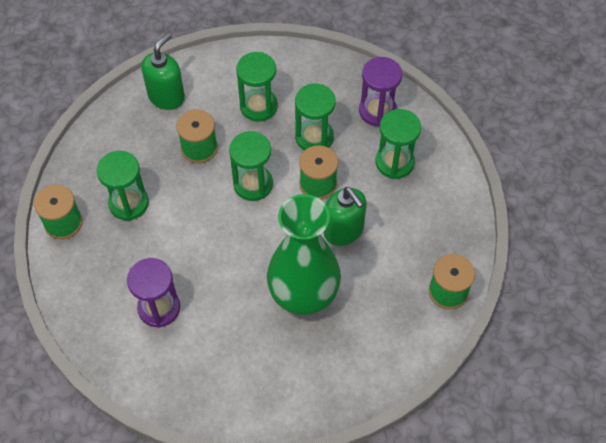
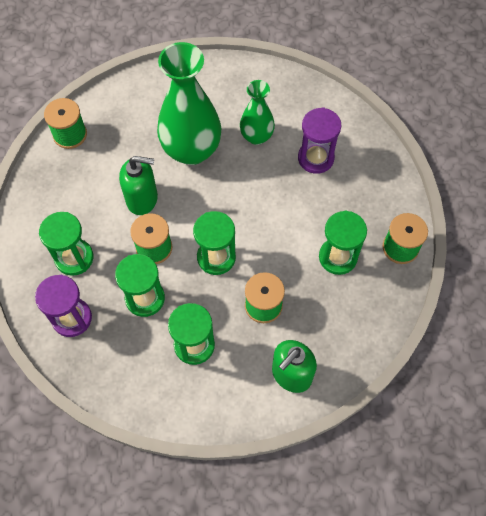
camera: 170 degrees left, 5 degrees up
(231, 324) = (256, 136): none -> green vase
(343, 231) = (142, 199): green soap dispenser -> green soap dispenser turned 120 degrees clockwise

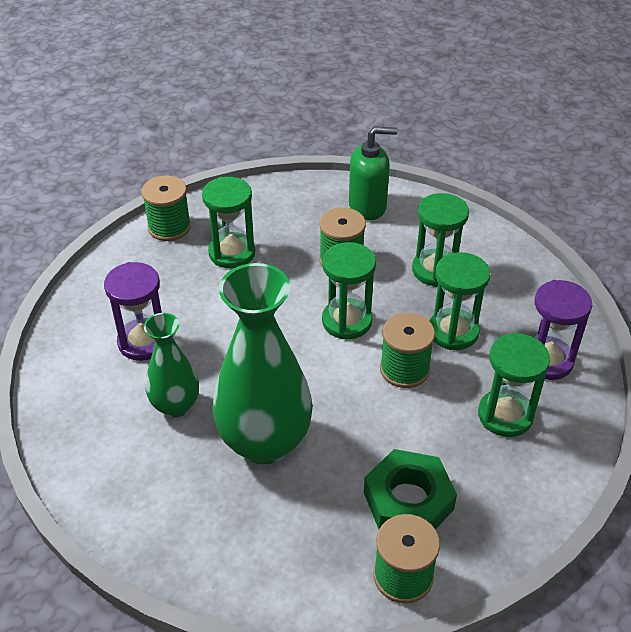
camera: 140 degrees left, 20 degrees down
(93, 171) = (408, 501): none -> green nut
(142, 199) = (374, 426): green soap dispenser -> none

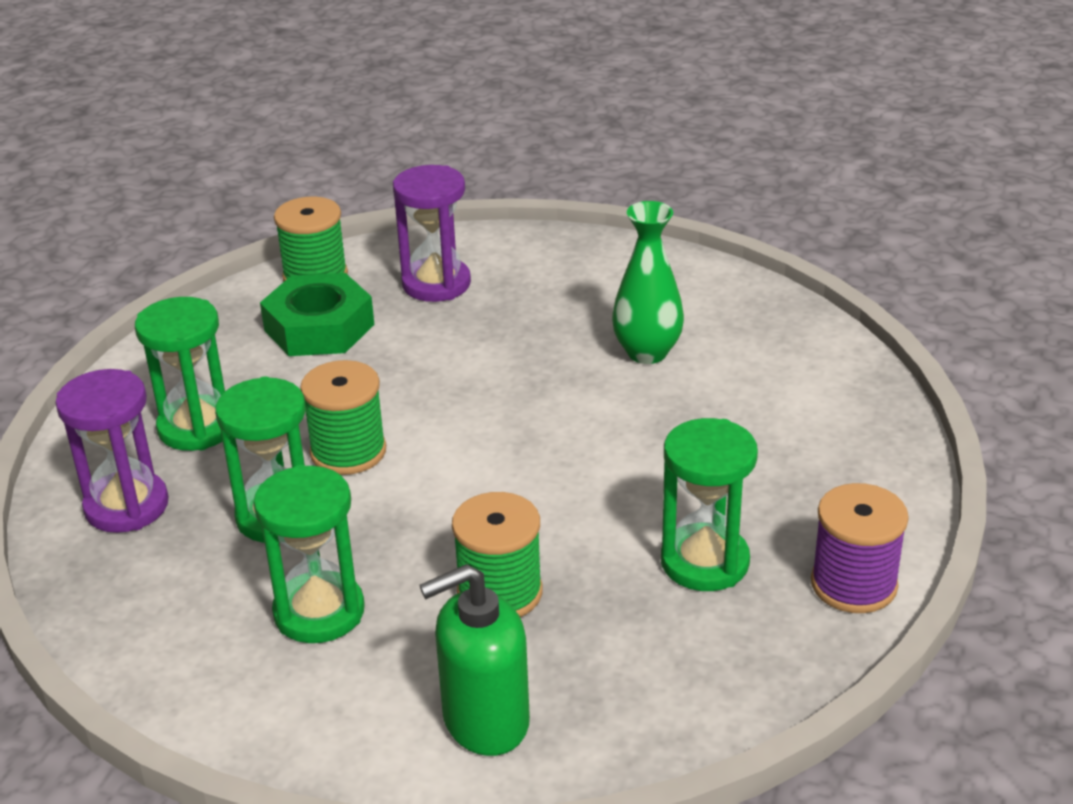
camera: 165 degrees right, 10 degrees down
(143, 342) = (746, 408): purple hourglass -> purple hourglass (436, 284)
(169, 227) = (853, 584): green spool -> purple spool
(265, 442) = (512, 342): green vase -> none
(347, 321) = (455, 496): green hourglass -> none

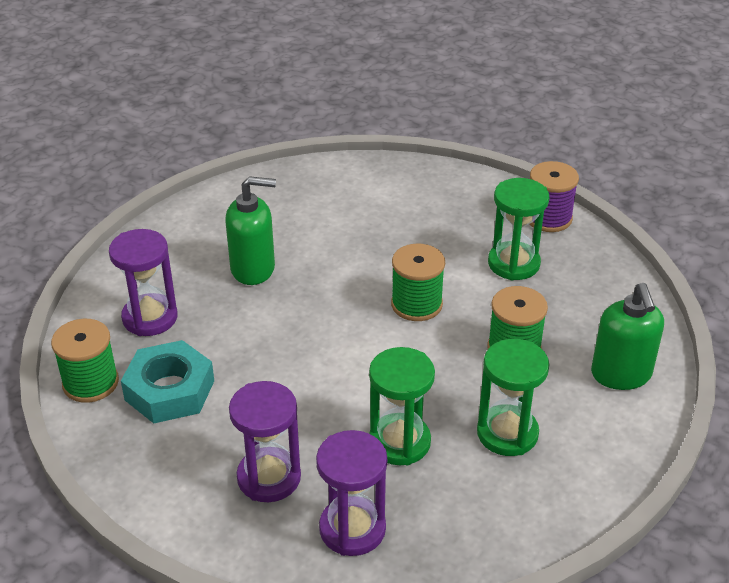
camera: 75 degrees left, 5 degrees up
(197, 427) = (269, 477): green hourglass -> purple hourglass
(319, 327) = (169, 390): green nut -> turquoise nut
(348, 451) = (340, 396): green spool -> green spool (416, 304)
(563, 332) = (253, 269): none -> green soap dispenser
(647, 352) = (299, 238): green vase -> none

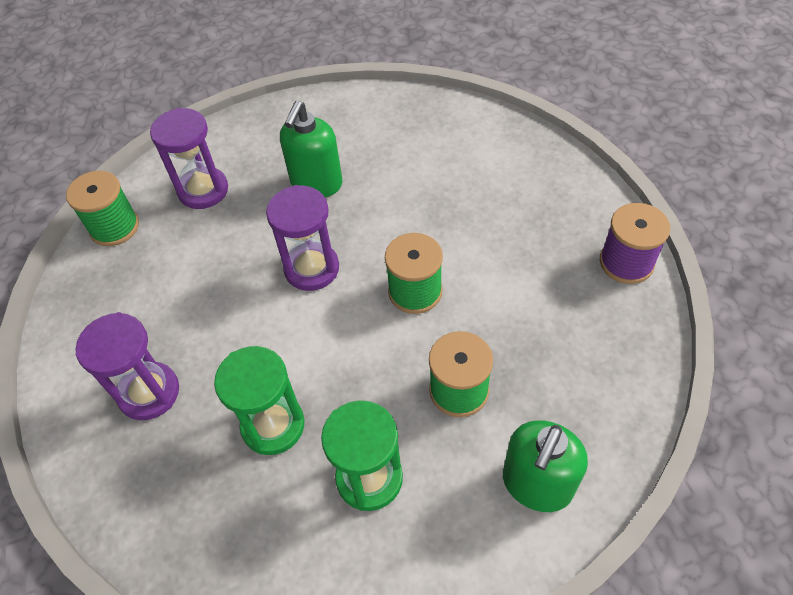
camera: 40 degrees right, 15 degrees up
(169, 390) = (157, 265): turquoise nut -> none
(253, 269) = (316, 184): green soap dispenser -> green soap dispenser turned 75 degrees clockwise
(352, 529) = (161, 486): purple hourglass -> purple hourglass (311, 268)
(513, 263) = (544, 296): green hourglass -> none

